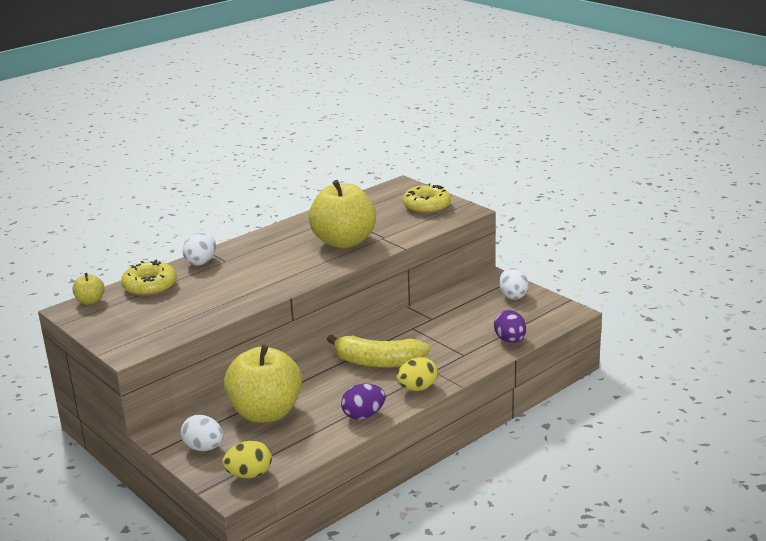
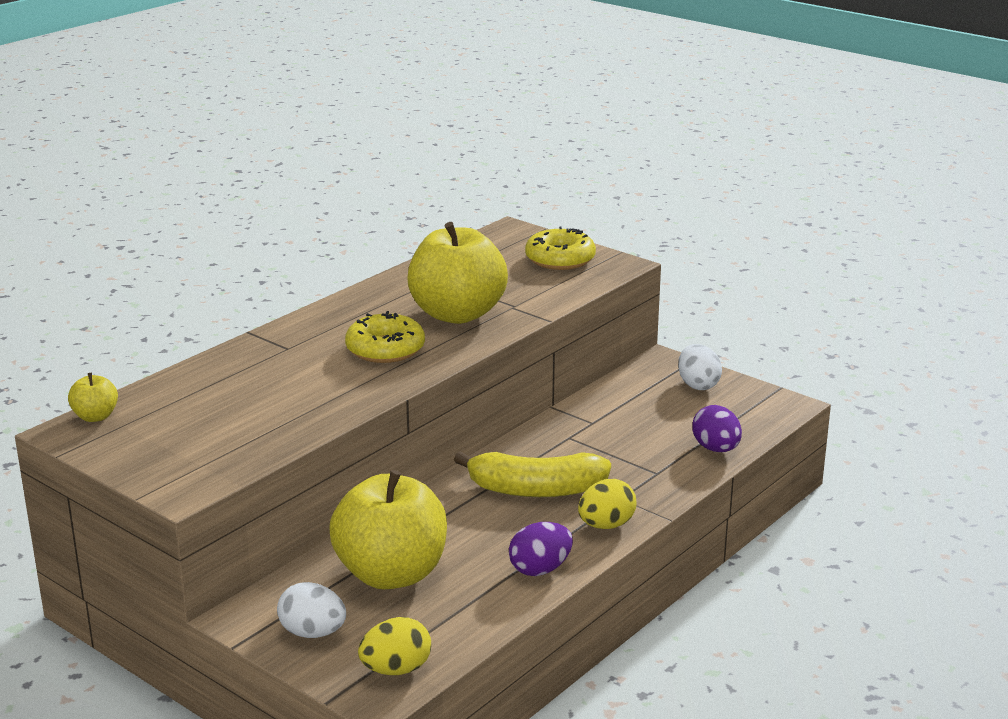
camera: 10 degrees left, 0 degrees up
(150, 286) = (182, 390): yellow donut -> yellow donut (385, 349)
(201, 262) = (251, 351): white egg -> none

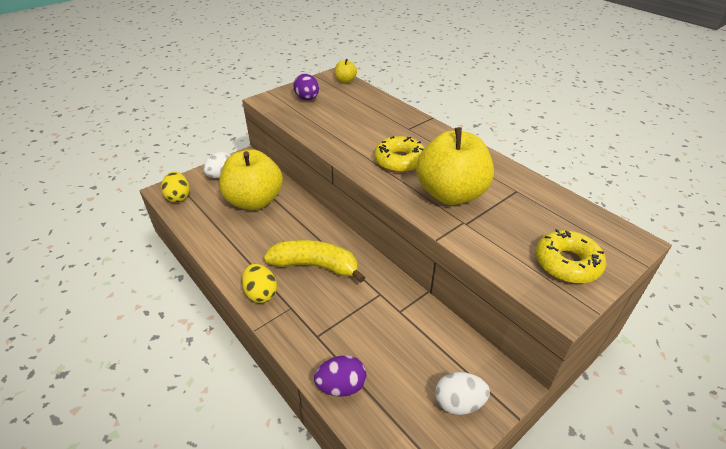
camera: 100 degrees right, 15 degrees up
(535, 490) = (315, 266): yellow banana -> yellow banana turned 90 degrees clockwise
(540, 569) = (229, 255): purple egg -> purple egg (307, 99)

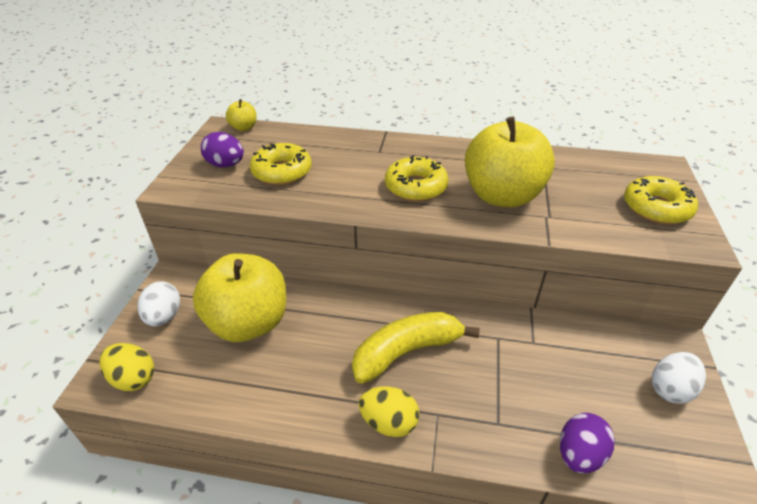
camera: 40 degrees left, 0 degrees up
(332, 116) = (282, 172): none -> yellow donut

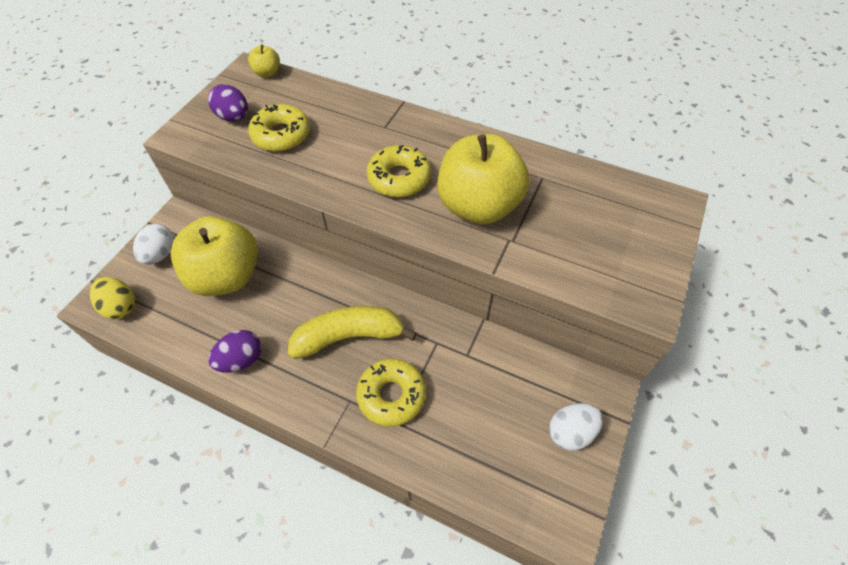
camera: 15 degrees right, 15 degrees up
(389, 422) = (306, 397): yellow egg -> none
(579, 454) = (452, 468): purple egg -> purple egg (241, 360)
(656, 208) = (630, 253): yellow donut -> yellow donut (391, 395)

